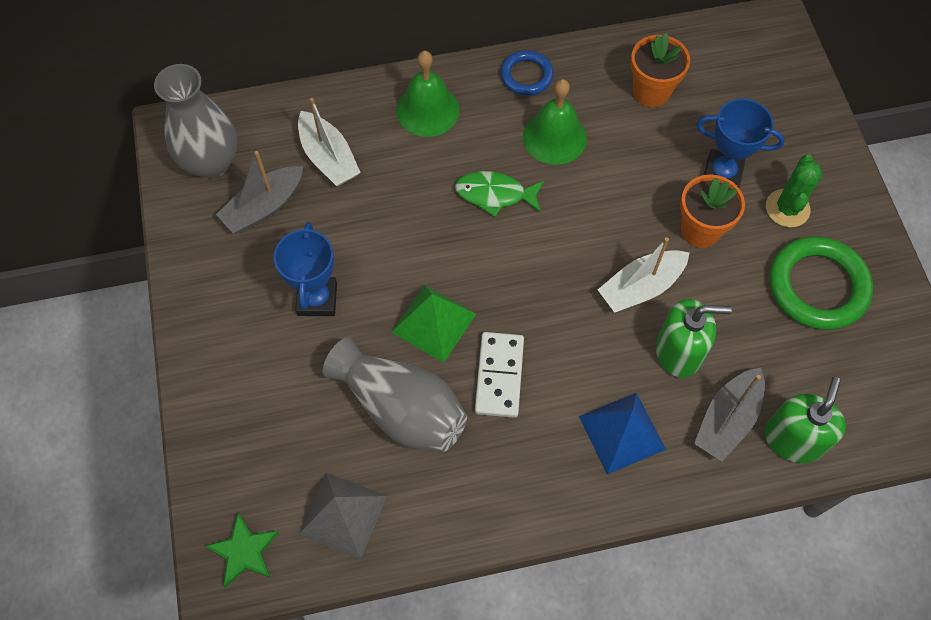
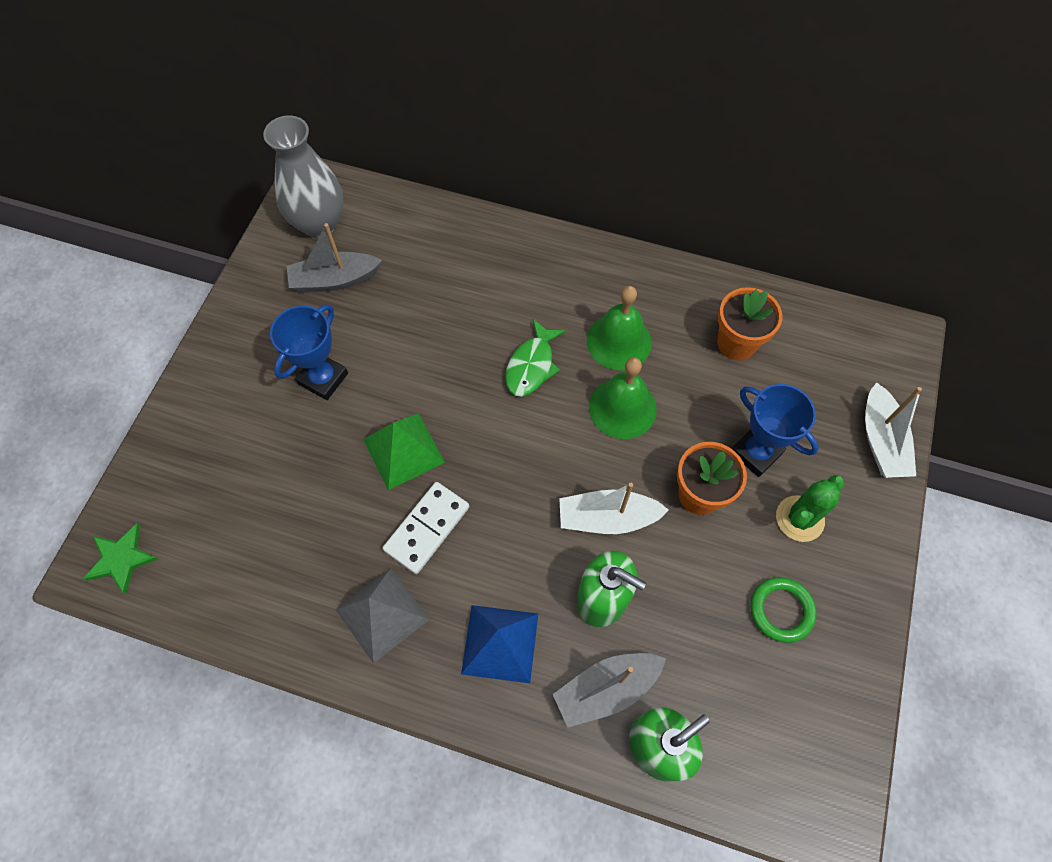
camera: 30 degrees right, 0 degrees up
(328, 157) = (413, 264): white boat -> white boat (881, 440)
(343, 515) = (217, 575): grey pyramid -> grey pyramid (382, 614)
(401, 408) = (326, 510): grey vase -> none
(427, 110) = (523, 264): green bell -> green bell (622, 408)
(495, 194) = (532, 365): green fish -> green fish turned 105 degrees counterclockwise
(526, 75) = (630, 275): blue ring -> none
(817, 286) = (781, 610): green ring -> green ring, size x0.58

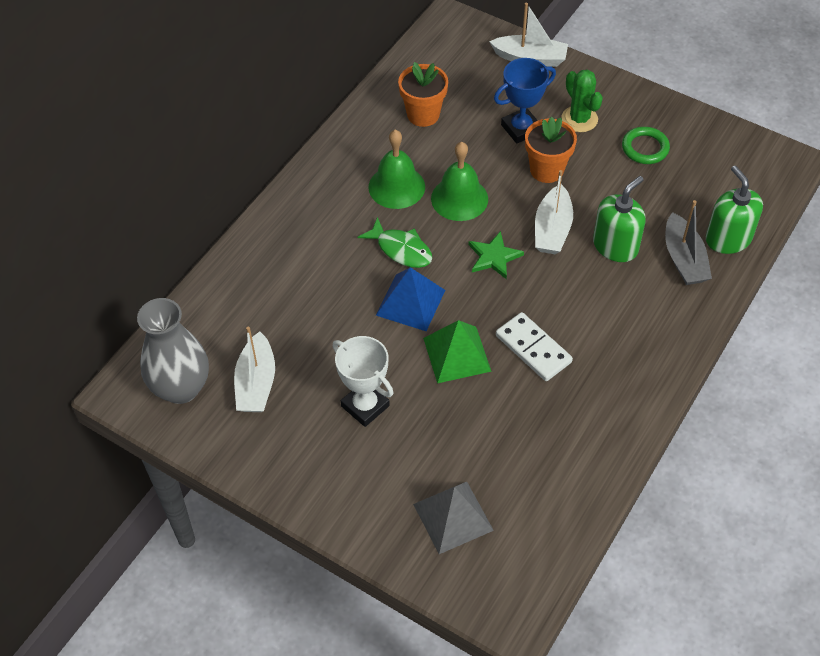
camera: 75 degrees left, 10 degrees down
(121, 559) = (507, 589): green star -> green star (494, 257)
(323, 379) = (365, 406): blue trophy -> white trophy
(334, 280) = (256, 383): grey boat -> white boat
(382, 614) = (600, 391): grey pyramid -> grey pyramid (453, 517)
(500, 643) = (638, 317): blue pyramid -> blue pyramid (410, 302)

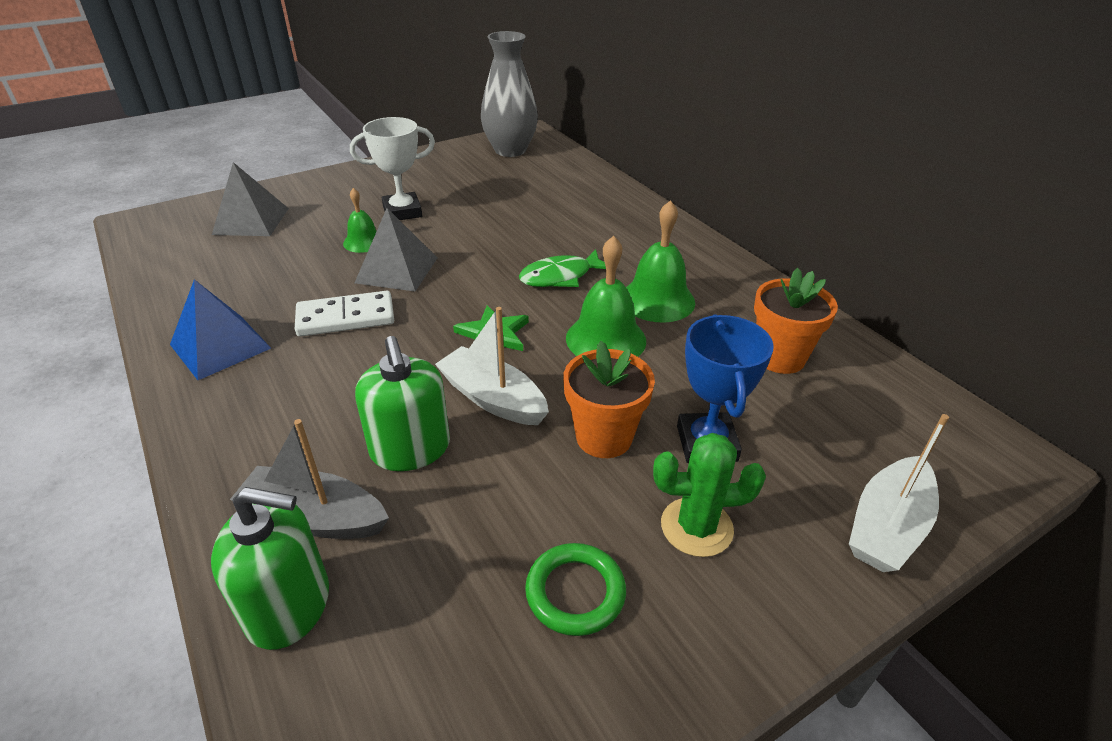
camera: 115 degrees right, 15 degrees down
(256, 383) = (481, 175): white boat -> none
(410, 302) = (486, 263): blue pyramid -> blue pyramid (220, 346)
(432, 403) = (363, 242): none -> green bell
(457, 354) = (397, 270): green pyramid -> grey pyramid

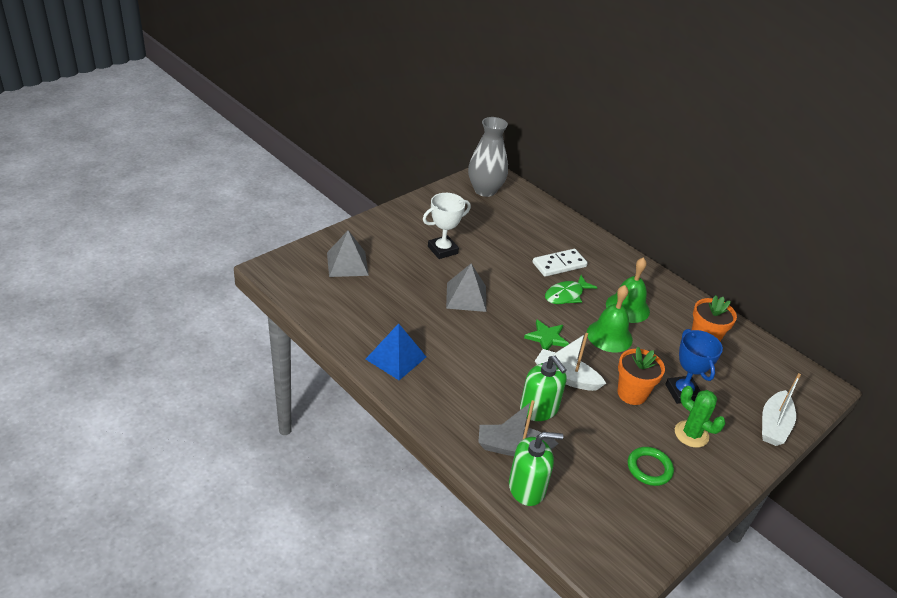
camera: 15 degrees left, 0 degrees up
(346, 317) = (456, 333): white domino -> white domino (559, 264)
(363, 242) = (432, 276): green bell -> none
(696, 527) = (691, 434): green cactus -> green cactus turned 60 degrees clockwise

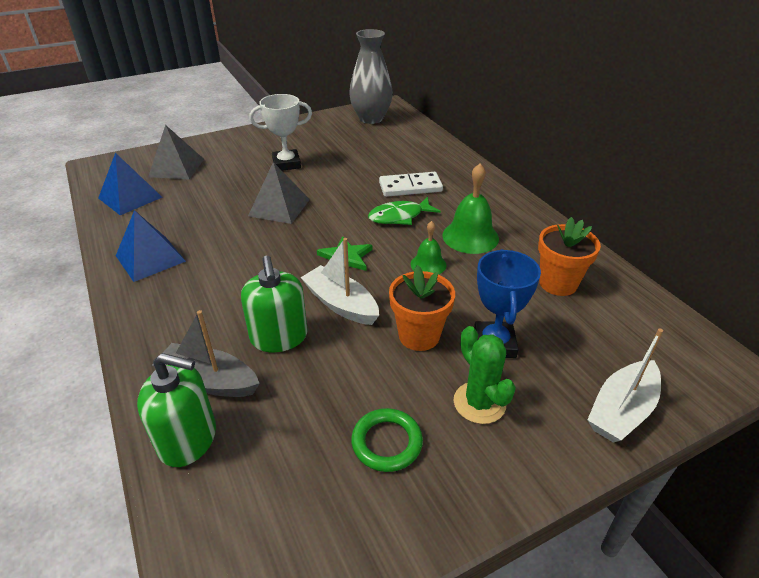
camera: 20 degrees right, 0 degrees up
(331, 301) = (130, 197): none -> blue pyramid
(609, 336) = (428, 264): green bell -> green bell, size x0.60

